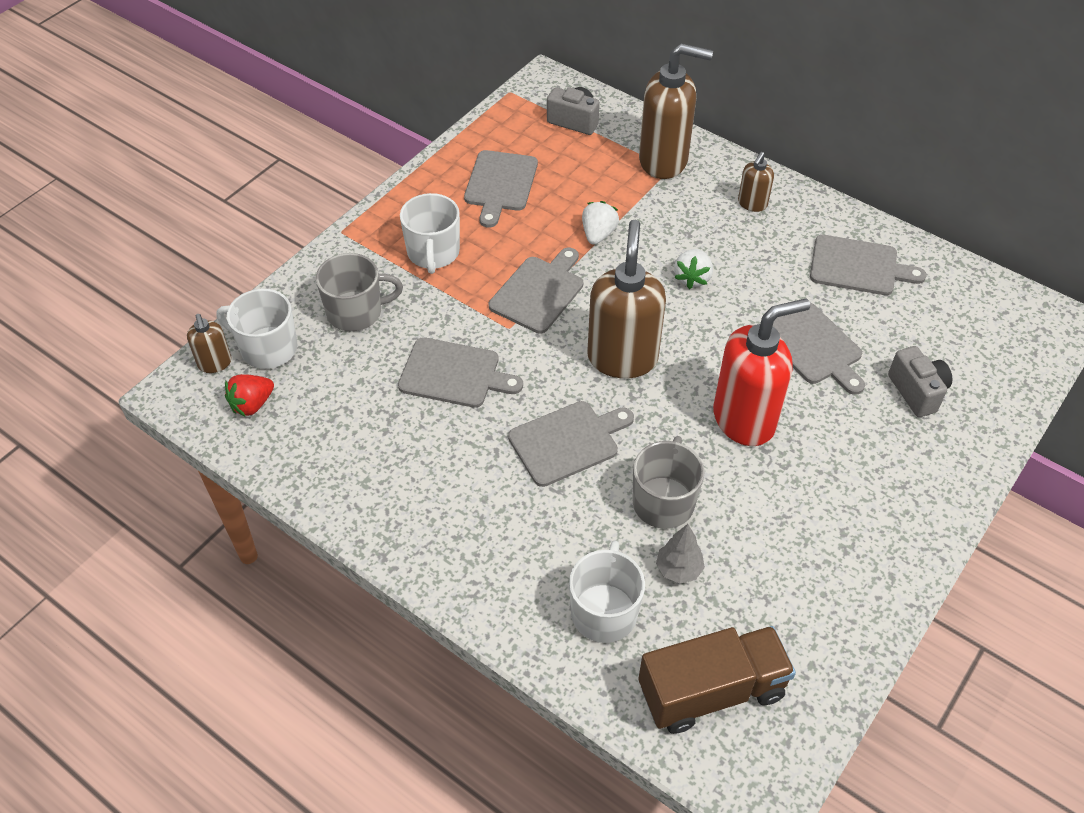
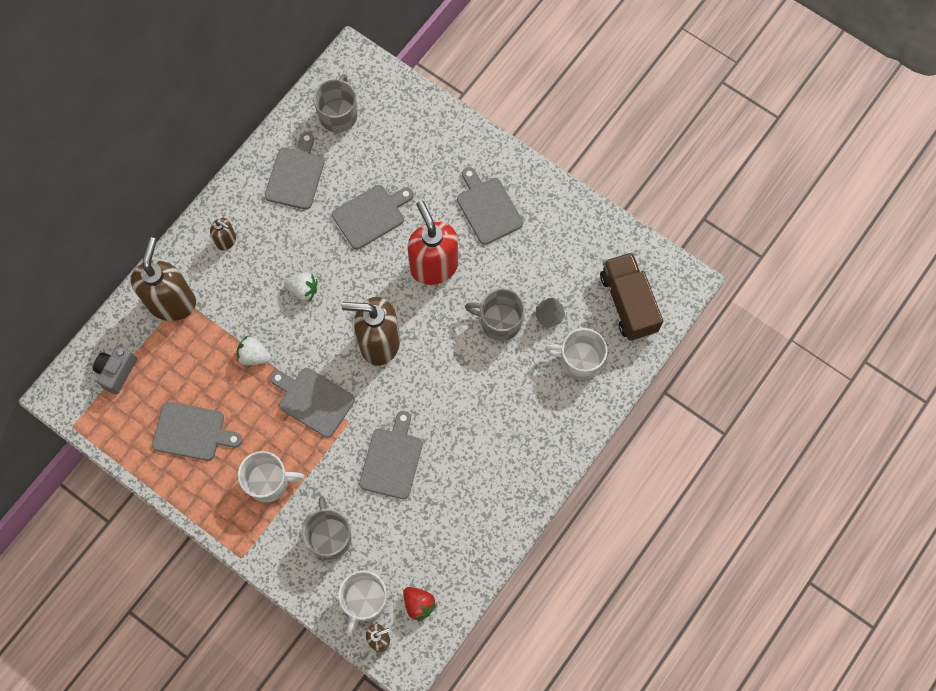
camera: 90 degrees left, 20 degrees up
(567, 442) = (452, 381): grey cutting board -> grey cutting board (488, 208)
(917, 392) = (411, 156): grey camera -> none
(962, 308) = (338, 115): none -> grey mug

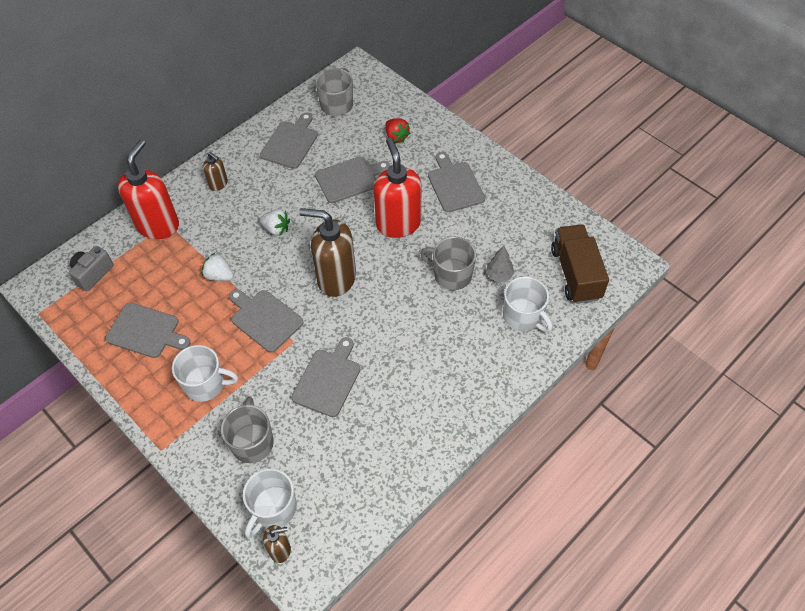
camera: 10 degrees right, 15 degrees down
(172, 302) = (158, 225): brown soap dispenser -> red soap dispenser
(419, 604) = (328, 520): red strawberry -> red strawberry (396, 137)
(579, 361) = (523, 316): white mug -> white mug turned 150 degrees counterclockwise

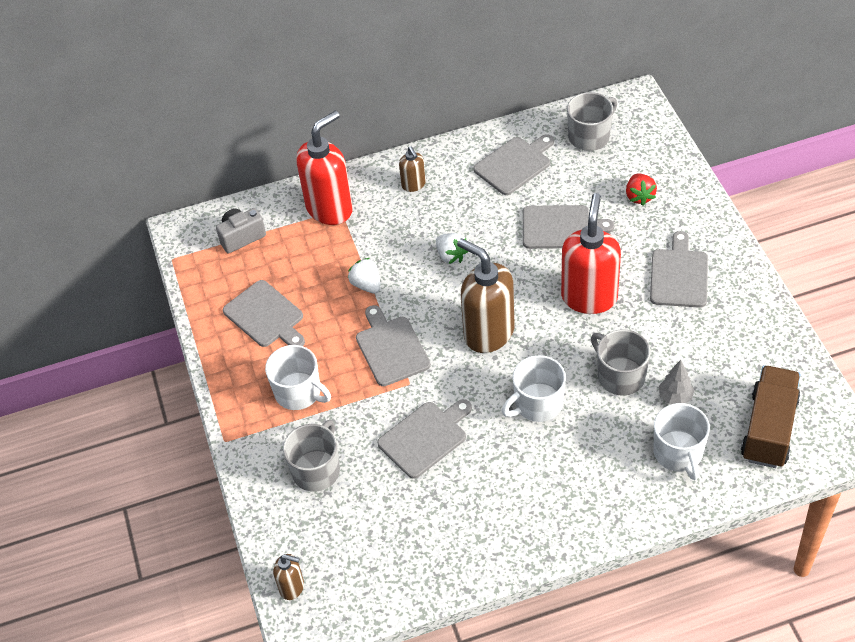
camera: 30 degrees right, 5 degrees down
(273, 508) = (305, 544): white mug -> white mug (537, 404)

